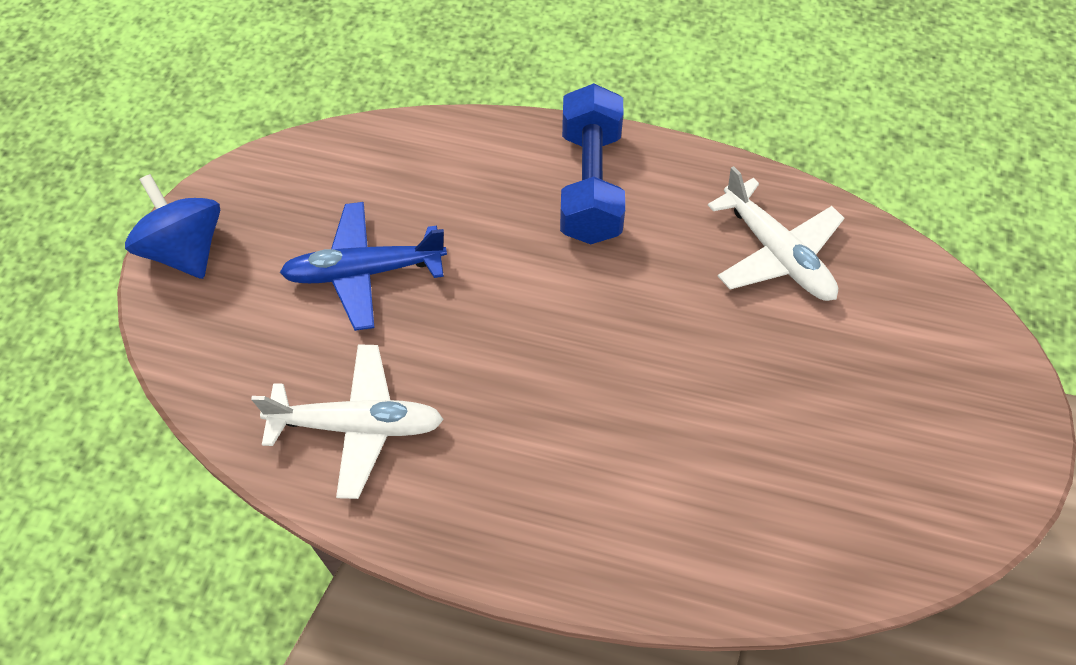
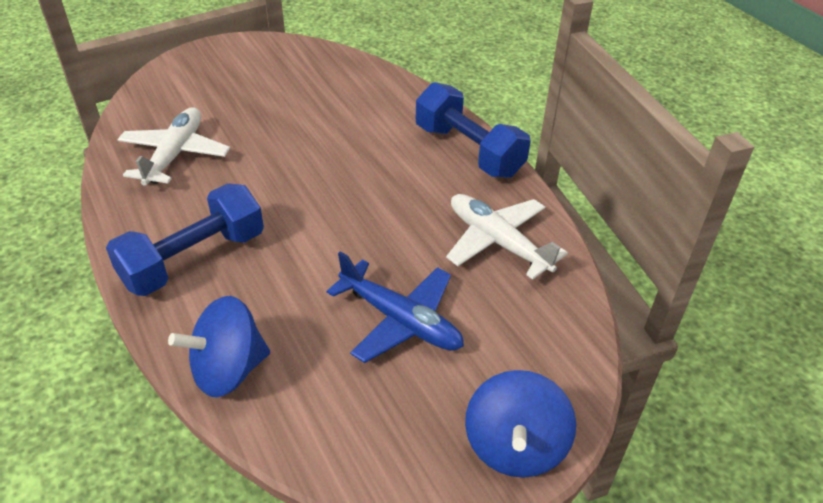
camera: 135 degrees left, 15 degrees down
(444, 142) = (228, 370): none -> blue spinning top
(515, 537) = (468, 151): none -> blue dumbbell

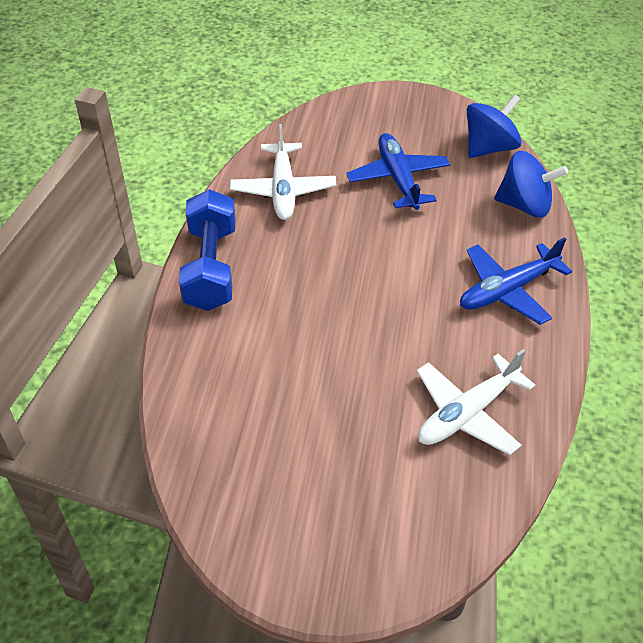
camera: 140 degrees left, 5 degrees up
(194, 259) = (507, 290): blue dumbbell -> blue plane
(515, 446) = (398, 101): blue spinning top -> blue spinning top (489, 148)

